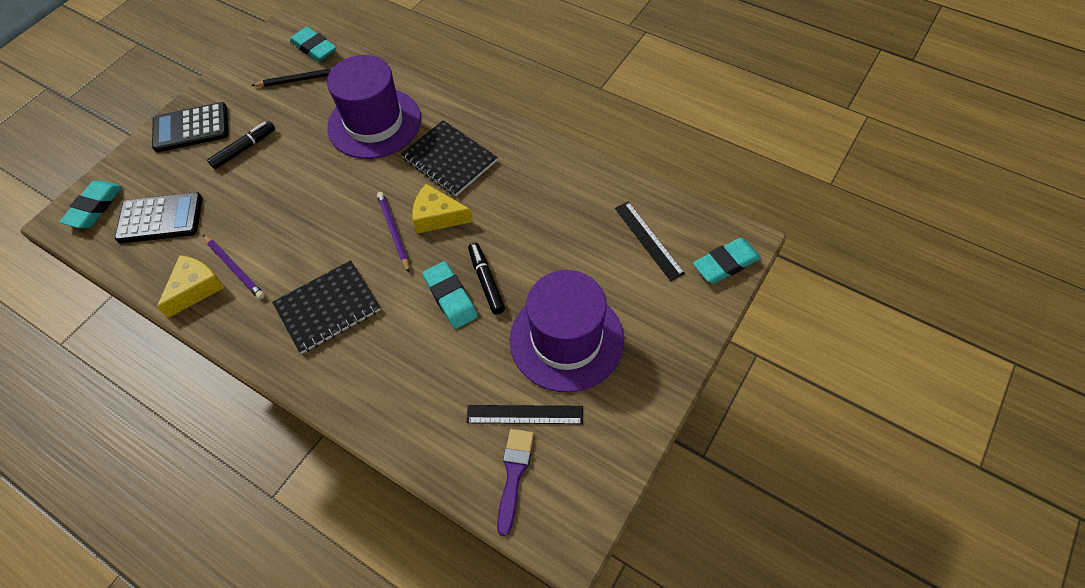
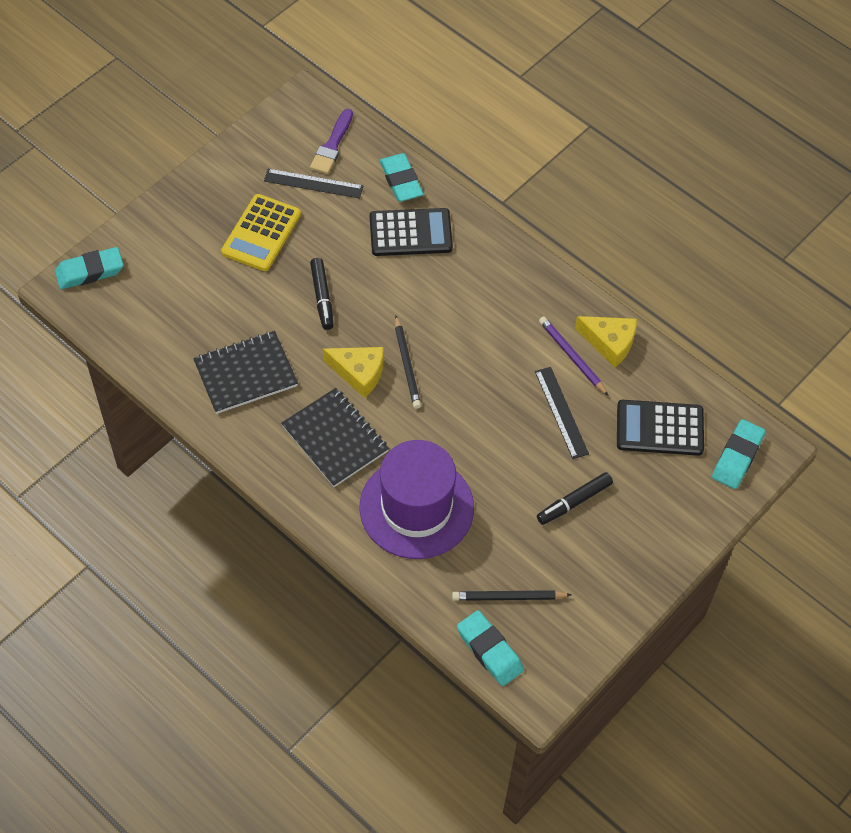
camera: 175 degrees left, 0 degrees up
(191, 128) = (643, 546): black calculator -> black calculator (410, 233)
(196, 289) = (609, 343): yellow cheese -> yellow cheese turned 105 degrees counterclockwise
(328, 308) = (477, 300): black notebook -> black notebook (245, 374)
(394, 232) = (407, 364): purple pencil -> black pencil
(450, 297) = (359, 288): turquoise eraser -> turquoise eraser (401, 181)
(566, 339) = (261, 233): purple hat -> yellow calculator
(648, 240) = (153, 308): black ruler -> black ruler (561, 412)

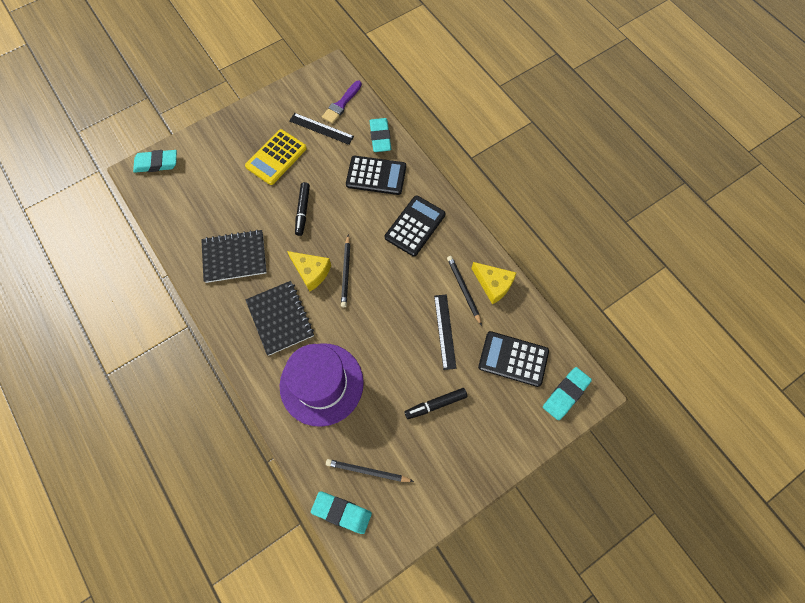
camera: 15 degrees right, 10 degrees up
(483, 288) = (415, 226): none -> black calculator
(489, 650) = (342, 512): turquoise eraser -> turquoise eraser turned 45 degrees counterclockwise
(572, 357) = (463, 290): purple pencil -> black pencil

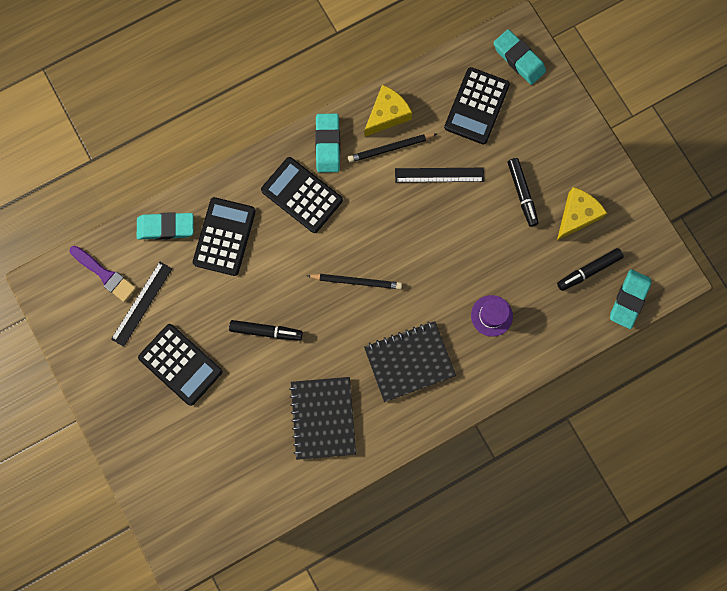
camera: 85 degrees left, 10 degrees up
(156, 163) = (170, 529): turquoise eraser -> turquoise eraser (328, 144)
(276, 157) = (180, 364): yellow calculator -> black calculator
(311, 272) = (352, 323): yellow cheese -> yellow cheese (577, 215)
(321, 384) = (491, 315): purple hat -> purple hat, size x0.44
(367, 471) = (588, 270): black pencil -> black marker

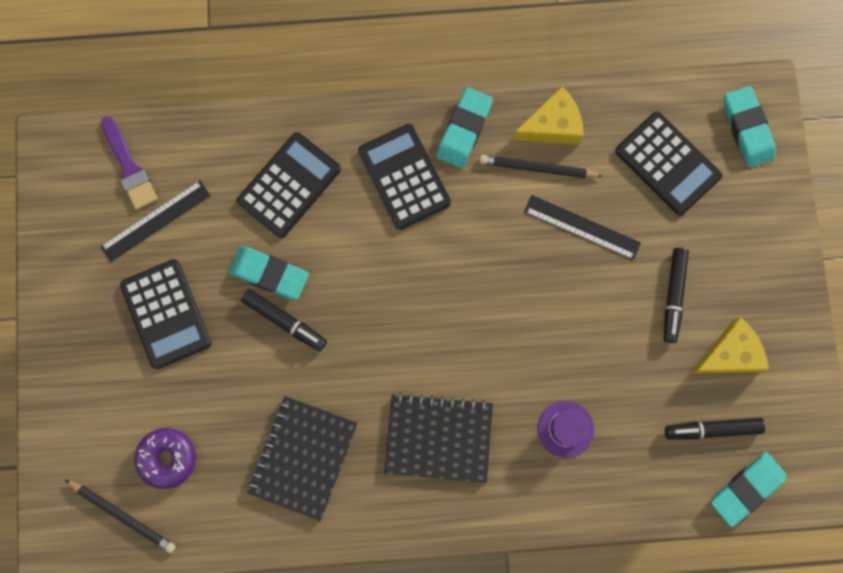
camera: 25 degrees right, 0 degrees up
(166, 227) = (226, 143): turquoise eraser -> turquoise eraser (269, 274)
(229, 462) = (167, 458): none -> purple donut
(356, 281) = (420, 311): black pencil -> black pencil (123, 515)
(476, 106) = (667, 164): black calculator -> black calculator turned 90 degrees counterclockwise

